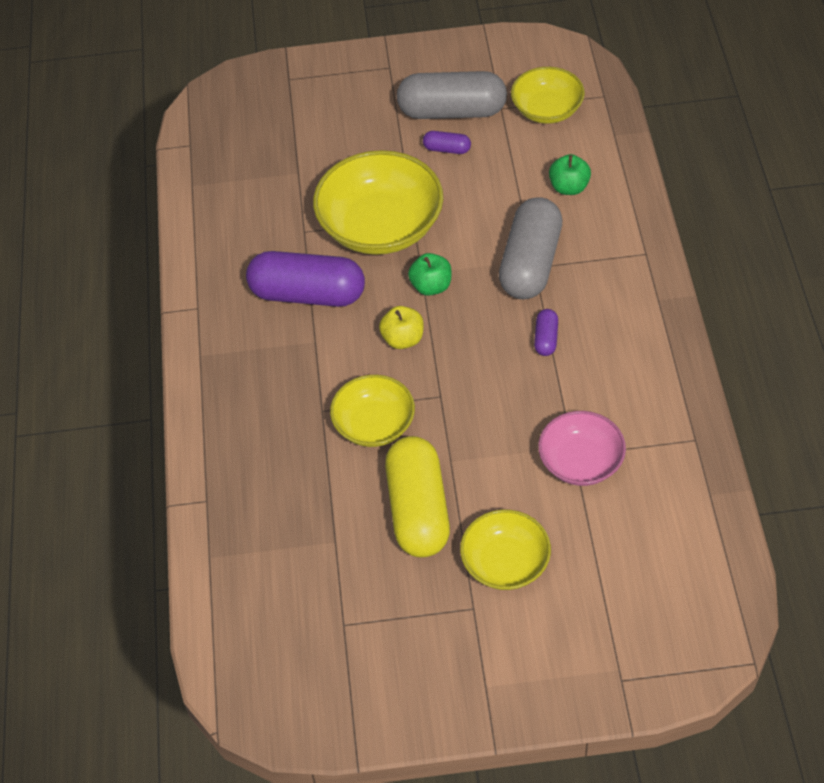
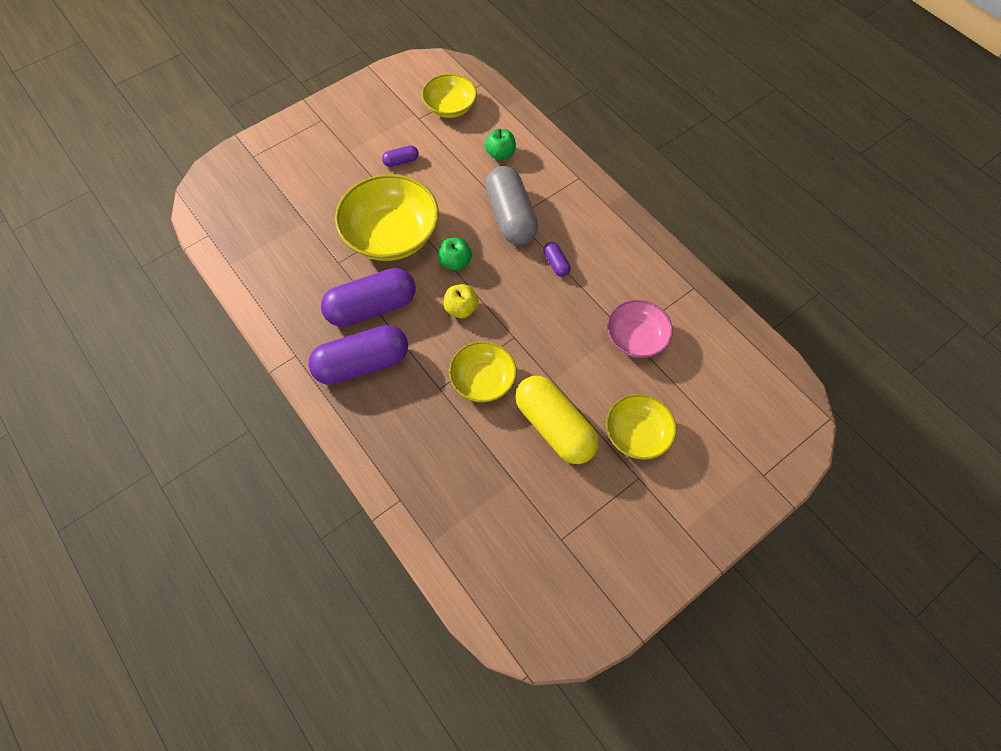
camera: 35 degrees left, 10 degrees up
(259, 347) = (362, 364): none -> purple capsule
(452, 111) = (387, 133): grey capsule -> none

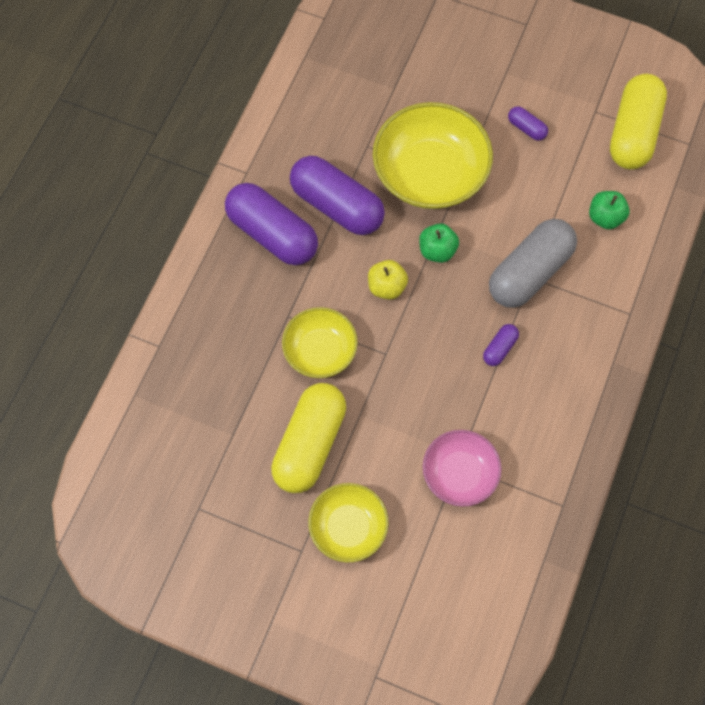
camera: 60 degrees right, 5 degrees up
(450, 107) = (633, 132): yellow bowl -> yellow capsule

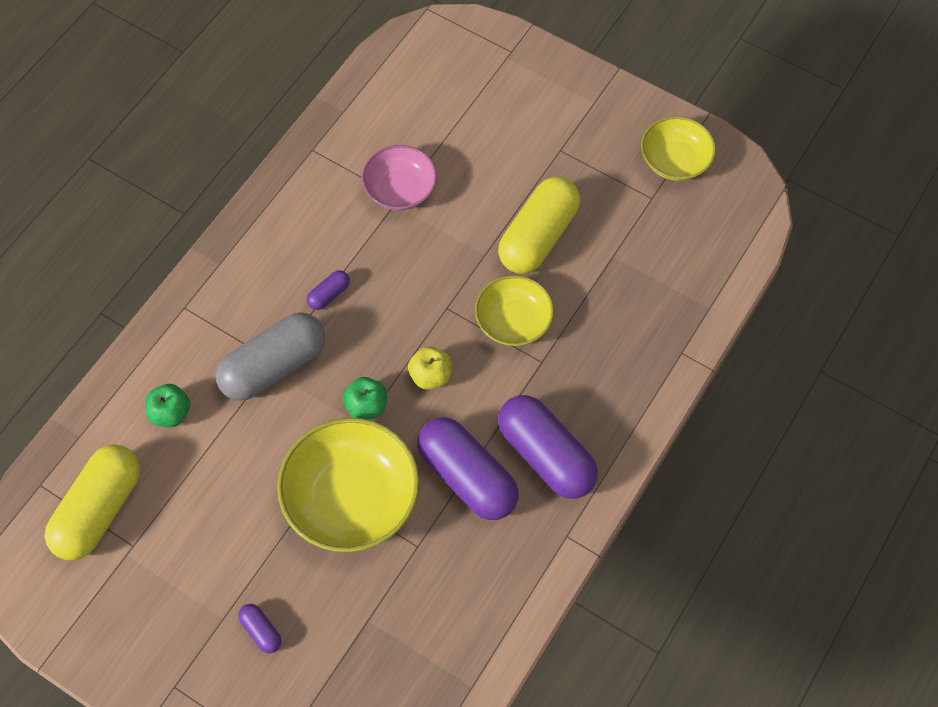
camera: 170 degrees left, 5 degrees down
(348, 527) = (514, 162): yellow bowl -> yellow bowl (675, 160)
(526, 128) = (222, 537): purple capsule -> purple capsule (261, 631)

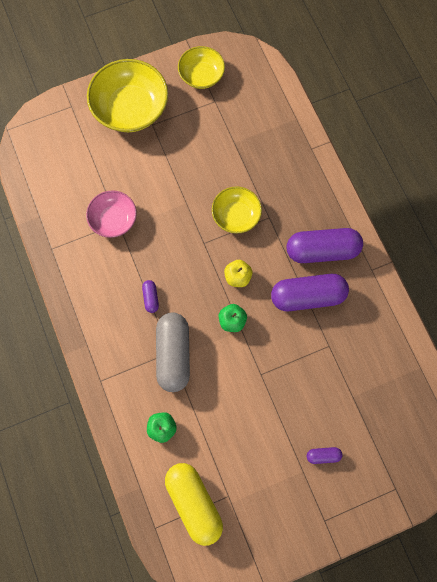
camera: 55 degrees left, 10 degrees up
(351, 498) = (280, 362): yellow bowl -> yellow bowl (130, 108)
(538, 236) = (195, 170): yellow capsule -> none

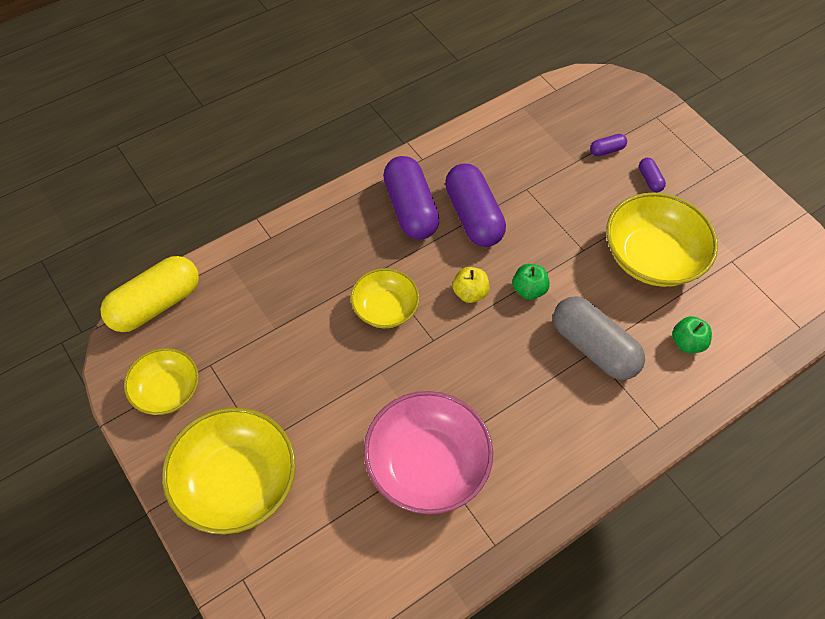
camera: 105 degrees left, 15 degrees down
(113, 219) = (426, 464): pink bowl -> pink bowl, size x1.67
(151, 298) = (528, 389): purple capsule -> purple capsule (606, 150)
(173, 354) = (593, 347): grey capsule -> grey capsule turned 60 degrees clockwise
(194, 502) = (754, 293): yellow capsule -> yellow capsule (155, 304)
(244, 428) = (652, 257): none -> yellow bowl

